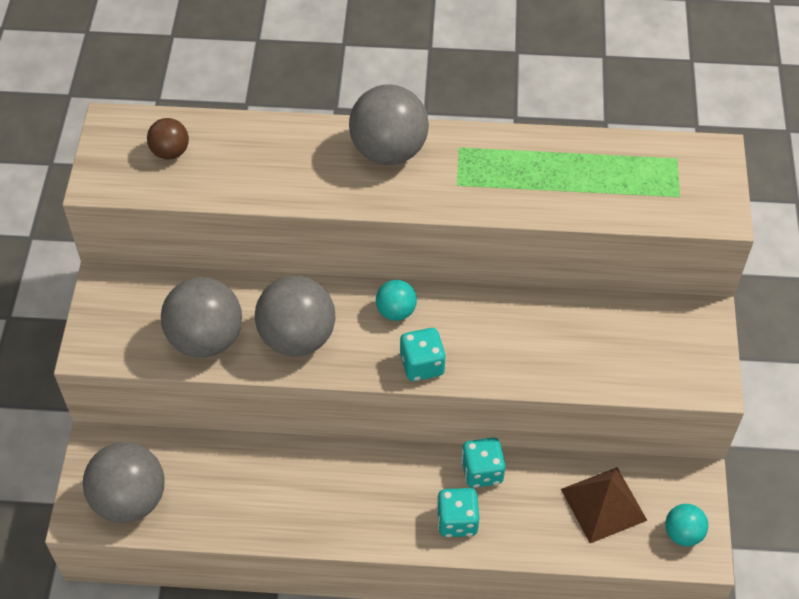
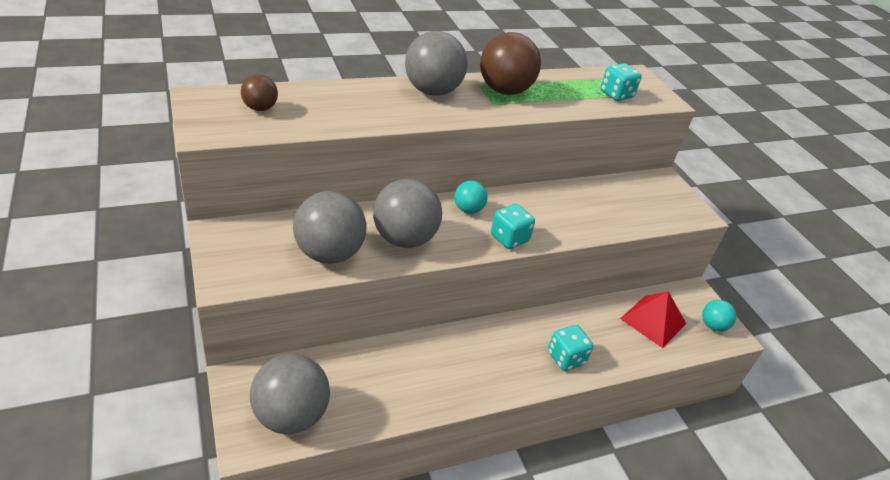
camera: 30 degrees left, 15 degrees down
(482, 472) = (561, 321): turquoise dice -> turquoise dice (616, 95)
(487, 162) = (504, 91): none -> brown ball
(603, 504) = (653, 321): brown pyramid -> red pyramid

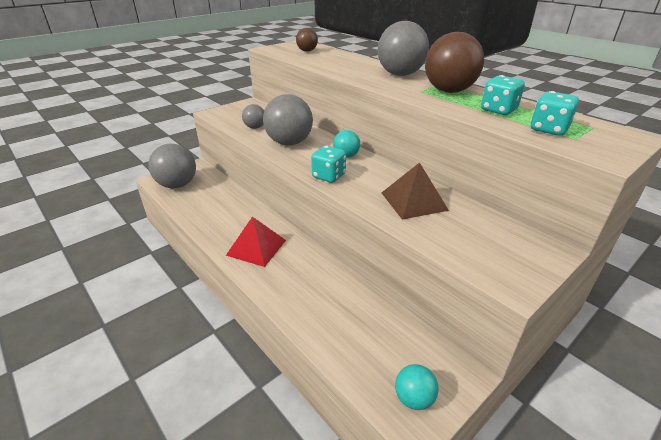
camera: 75 degrees right, 5 degrees down
(329, 254) = (255, 127): grey ball -> grey ball, size x0.52
(566, 358) = (281, 280): turquoise dice -> turquoise dice (498, 110)
(580, 207) = (414, 201): none -> brown pyramid
(653, 321) = (376, 336): red pyramid -> red pyramid (256, 247)

